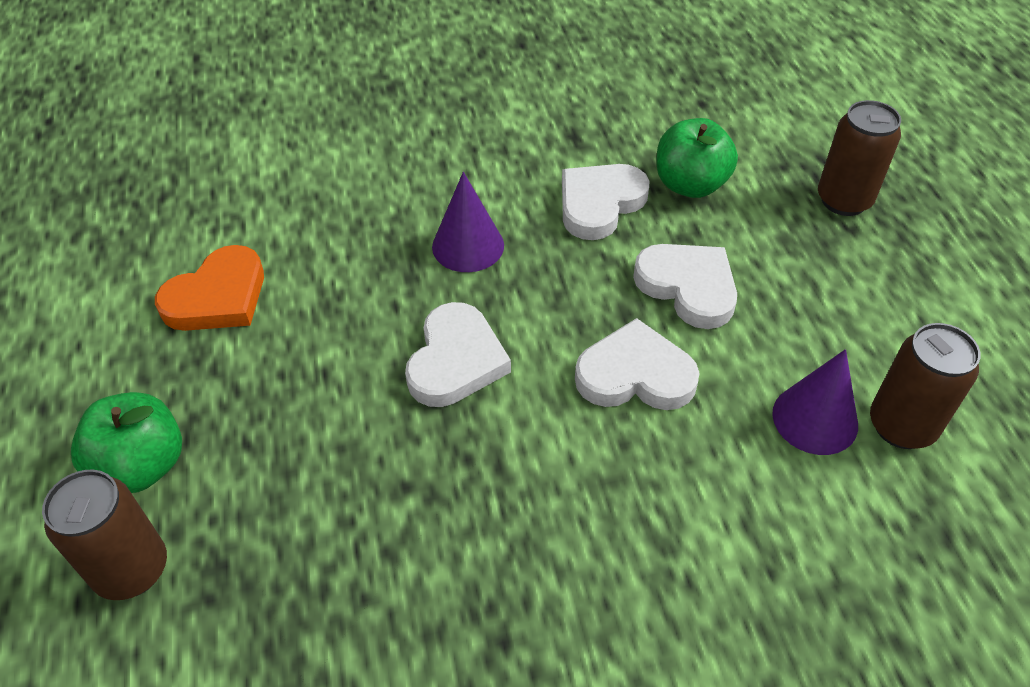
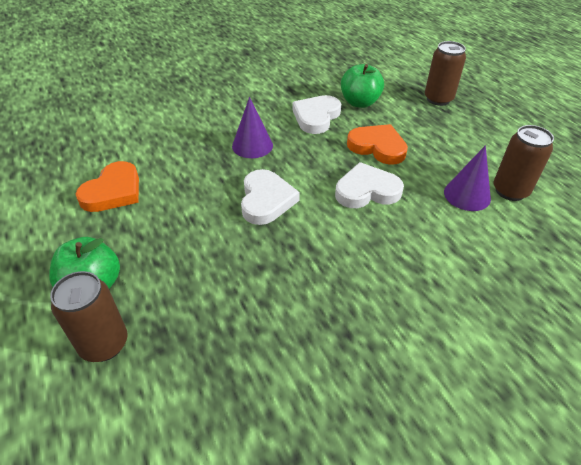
camera: 15 degrees left, 5 degrees down
(688, 287) = (377, 147): white heart -> orange heart

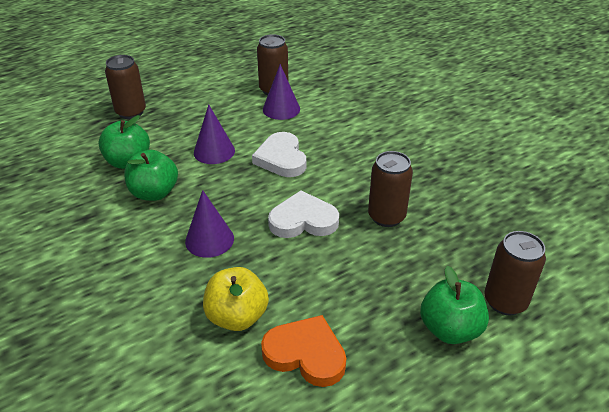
camera: 95 degrees left, 5 degrees down
(164, 159) = (237, 316): none -> yellow apple
(260, 263) = (386, 216): none -> brown can
(316, 117) = (154, 193): white heart -> green apple
(377, 147) = (214, 151): orange heart -> purple cone

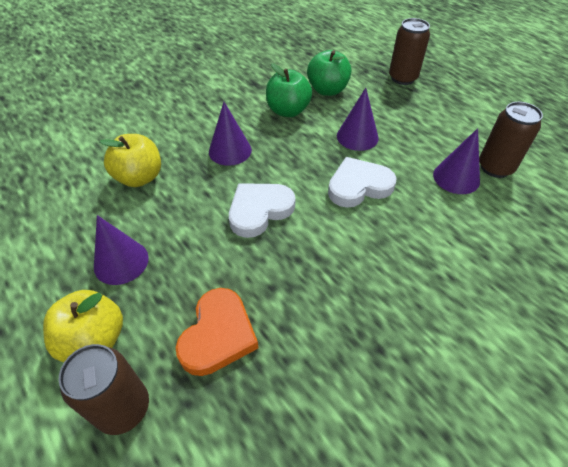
camera: 85 degrees right, 10 degrees up
(303, 220) = (259, 210): white heart -> white heart turned 120 degrees counterclockwise
(306, 354) = (91, 223): orange heart -> orange heart (218, 335)
(361, 320) = (121, 262): none -> purple cone
(386, 216) = (271, 284): brown can -> none
(450, 329) = (94, 340): green apple -> yellow apple

